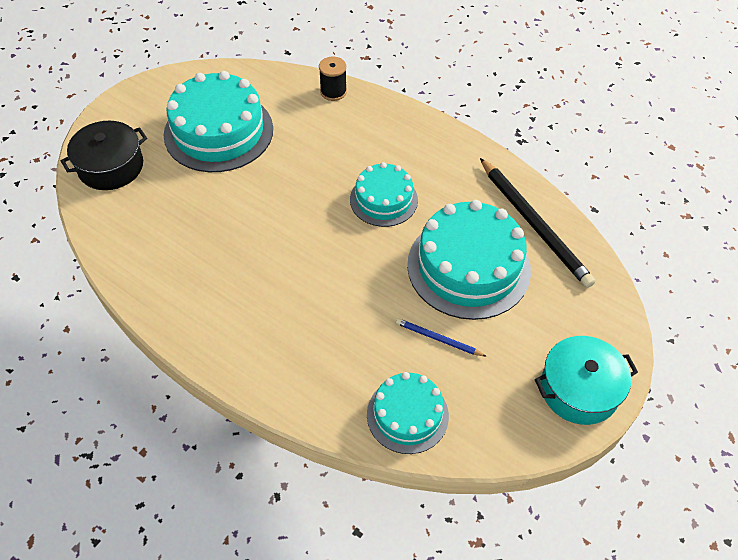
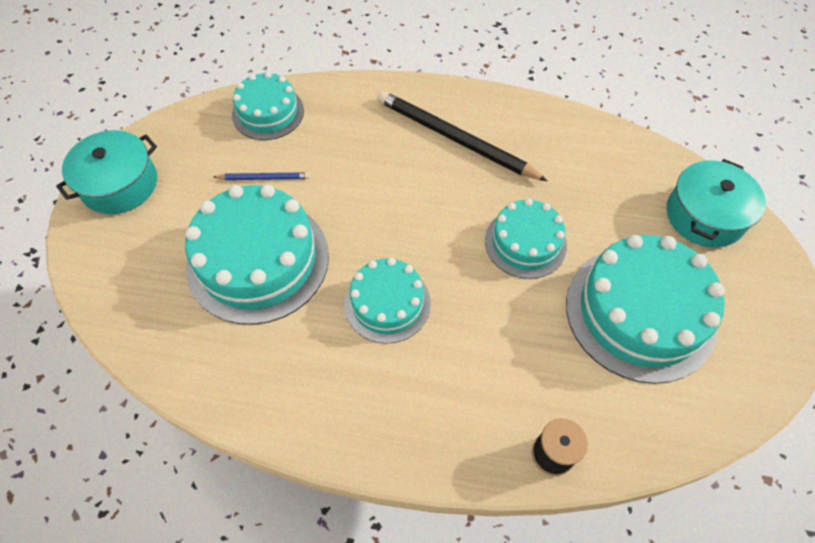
camera: 155 degrees right, 5 degrees up
(111, 167) = (704, 215): black pot -> turquoise pot
(256, 200) = (525, 243): none -> turquoise cake
(534, 224) = (195, 346): black pencil -> black pencil (455, 139)

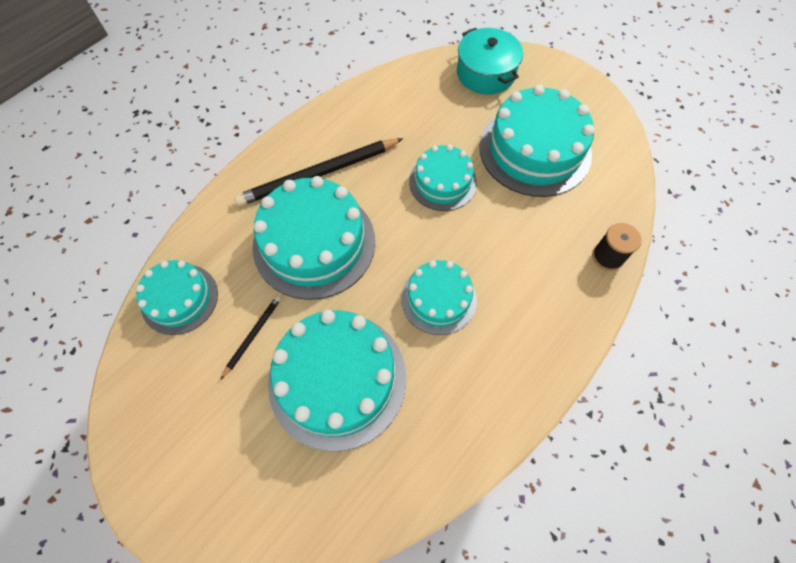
camera: 60 degrees left, 5 degrees up
(119, 184) = (161, 474): turquoise pot -> none
(264, 178) = (253, 335): blue pencil -> black pencil
(380, 173) = (314, 243): none -> turquoise cake

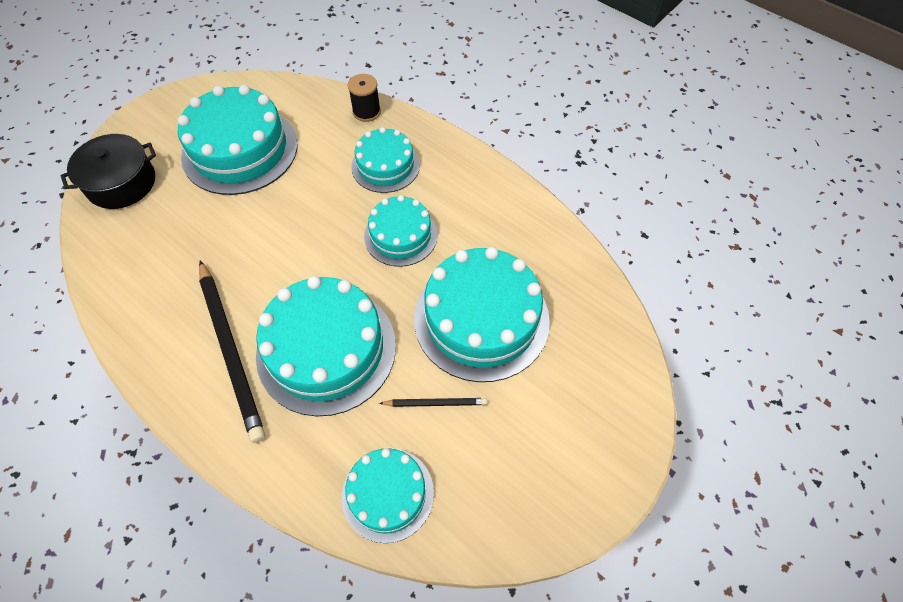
camera: 90 degrees left, 5 degrees down
(253, 335) = (435, 403): black pencil -> black pencil turned 150 degrees clockwise
(442, 182) = (265, 228): turquoise cake -> turquoise cake (385, 166)
(485, 73) = (121, 183): turquoise pot -> black pot

